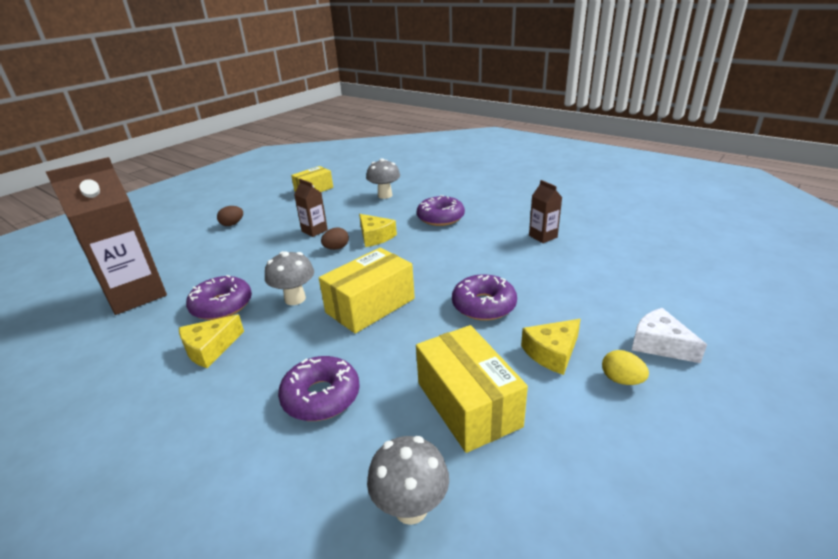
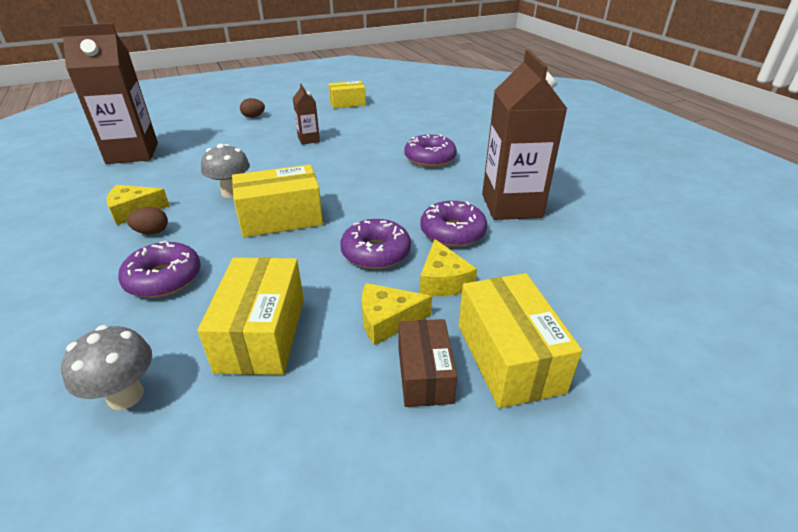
camera: 25 degrees right, 5 degrees up
(222, 305) = (176, 180): purple donut -> purple donut (452, 232)
(336, 248) = (309, 160): brown egg -> brown egg (152, 232)
(375, 237) = (352, 159): yellow cheese -> yellow cheese (443, 281)
(385, 195) = (402, 124): grey mushroom -> none
(543, 236) = (511, 206): brown carton -> brown carton, size x2.13
(621, 380) = (424, 375): yellow egg -> brown box
(659, 344) = (508, 357): white cheese -> yellow box

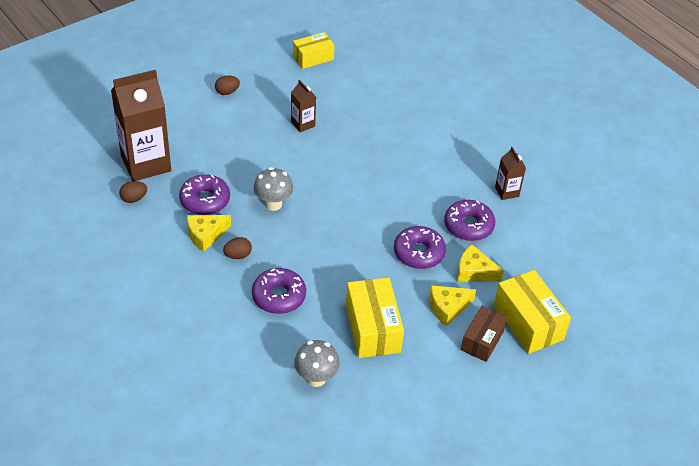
camera: 15 degrees left, 10 degrees up
(92, 176) = (134, 199): none -> brown egg
(281, 218) = (331, 228): yellow box -> none
(424, 375) = (482, 340): brown box -> brown box turned 45 degrees clockwise
(430, 158) = (425, 139): purple donut -> purple donut (205, 200)
(443, 281) = (474, 272): yellow cheese -> yellow cheese turned 135 degrees clockwise
(511, 206) = (507, 192): brown carton -> brown carton, size x0.47

